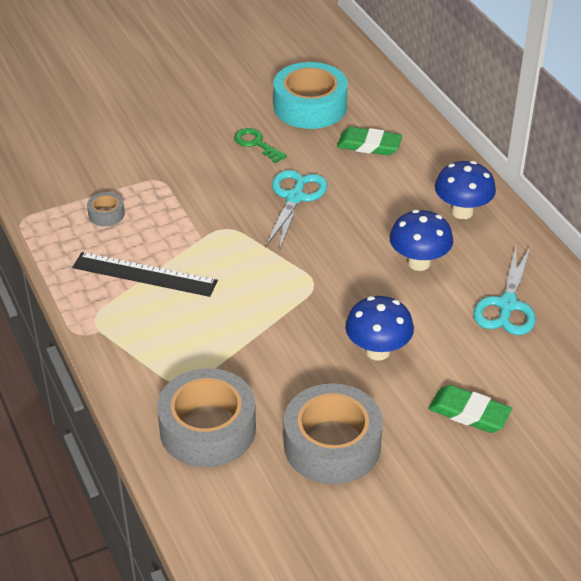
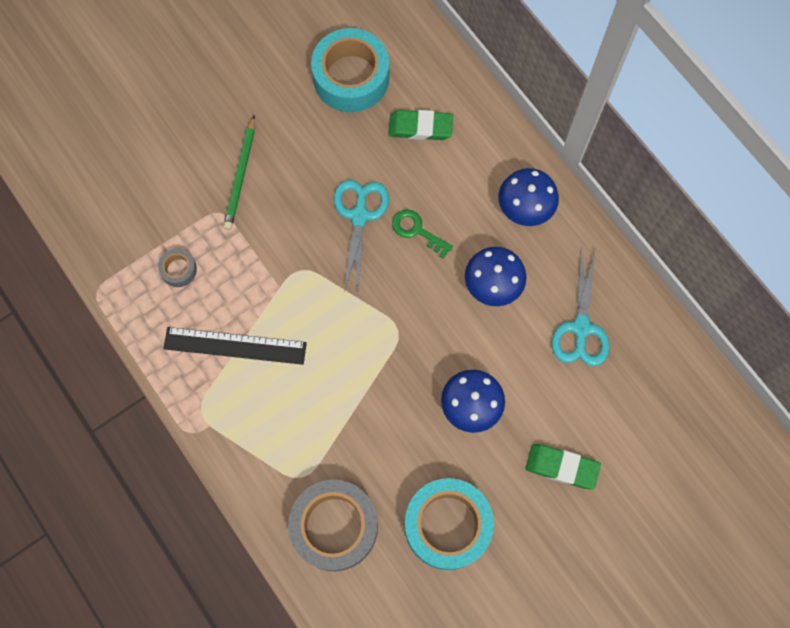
camera: 10 degrees left, 30 degrees up
(187, 158) = (241, 175): none -> green pencil
(256, 144) = (307, 143): green key -> green key (417, 231)
(332, 445) = (447, 525): grey tape -> turquoise tape

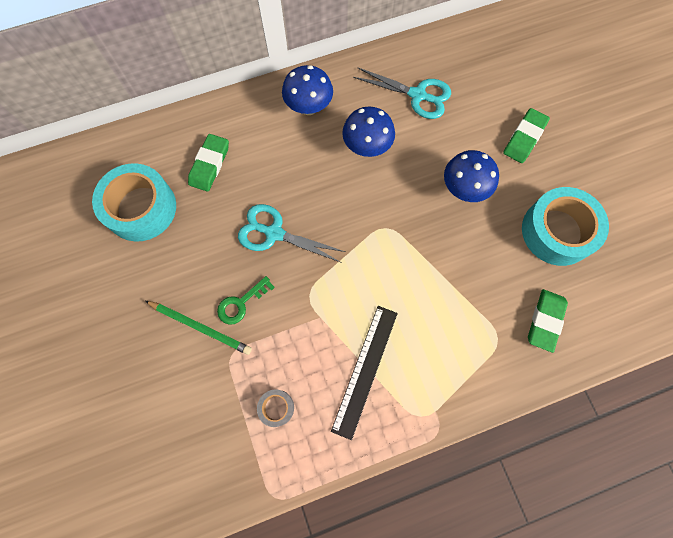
camera: 75 degrees left, 0 degrees up
(334, 526) = (545, 321): grey tape -> green eraser
(417, 231) = (302, 191): green key -> green key (241, 303)

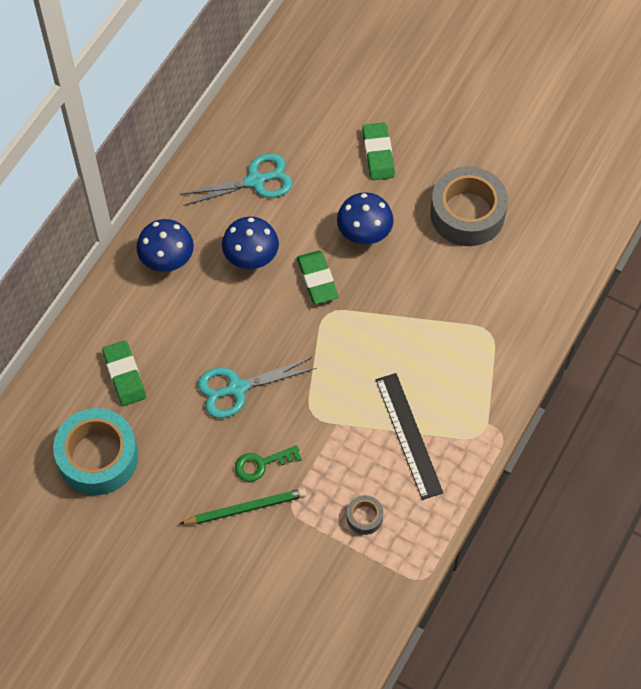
camera: 40 degrees left, 10 degrees down
(241, 303) = (262, 464): green key -> green key turned 60 degrees clockwise
(545, 321) = (514, 291): green eraser -> green eraser (317, 279)
(557, 231) = (467, 213): turquoise tape -> grey tape

